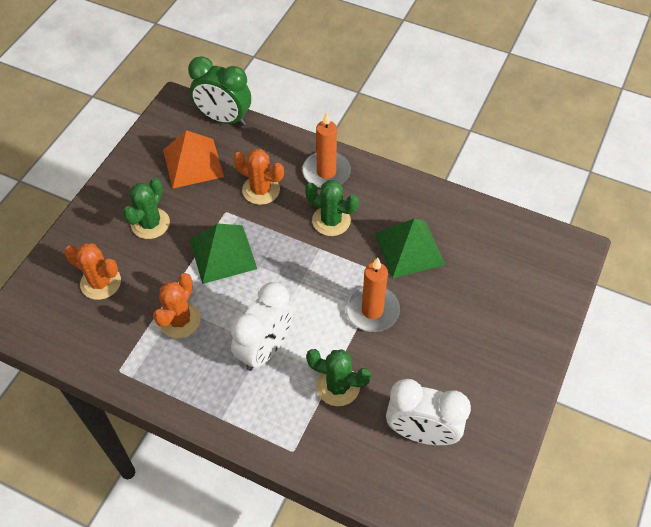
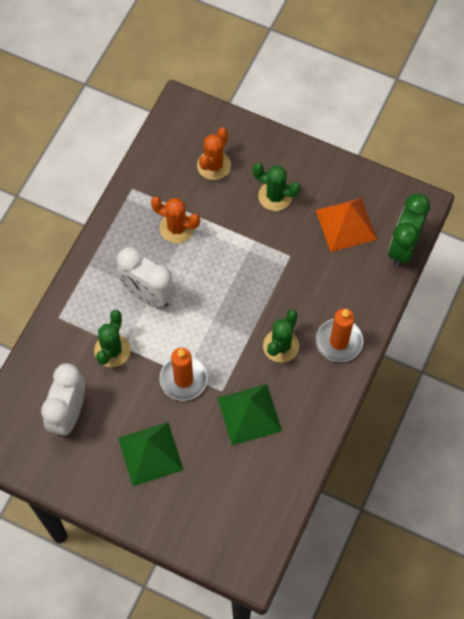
camera: 90 degrees right, 10 degrees up
(223, 254) = (243, 256): green pyramid -> green pyramid (150, 454)
(261, 190) = (315, 284): orange cactus -> none

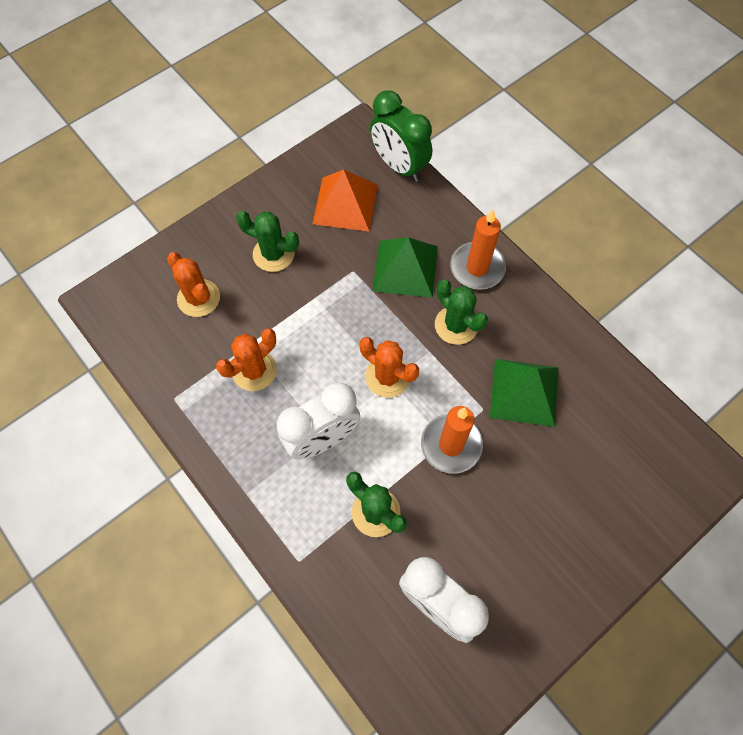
camera: 65 degrees left, 0 degrees up
(150, 454) = (530, 523): green pyramid -> green pyramid (405, 268)
(215, 316) = (387, 377): none -> orange cactus
(275, 196) = (273, 254): green cactus -> green cactus turned 60 degrees clockwise

